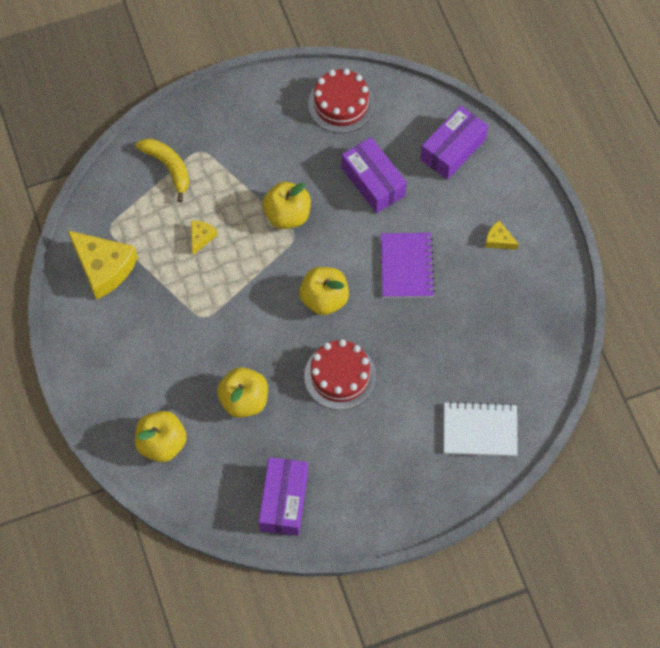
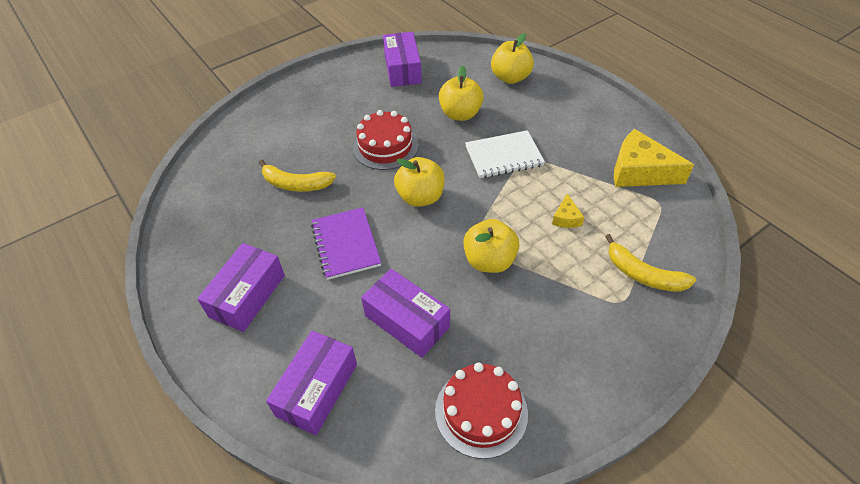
camera: 165 degrees right, 15 degrees down
(441, 351) = (296, 184): none -> yellow banana
(480, 430) = (253, 139): white notebook -> white notebook (504, 156)
(499, 240) = (247, 296): yellow cheese -> purple box

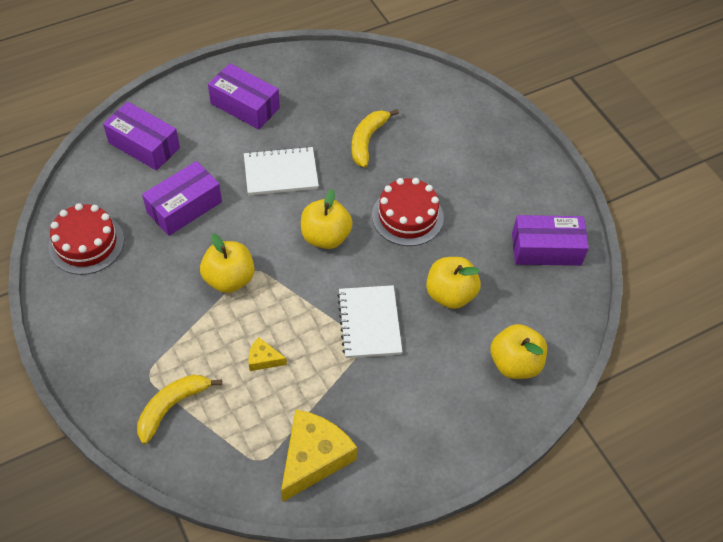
camera: 95 degrees right, 5 degrees up
(345, 244) = (281, 173): purple notebook -> white notebook

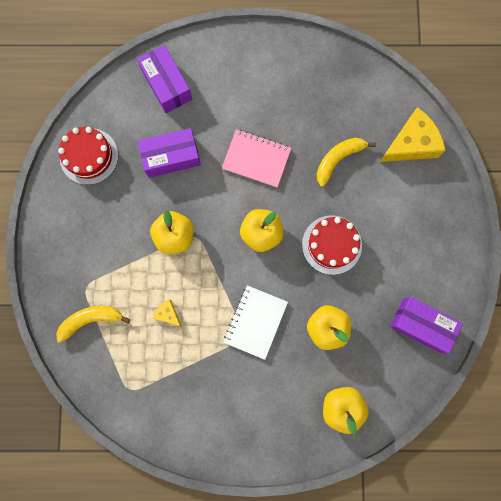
camera: 30 degrees right, 25 degrees up
(245, 106) = (260, 81): purple box -> none
(281, 173) = (256, 159): white notebook -> pink notebook
(314, 458) = (165, 406): yellow cheese -> yellow cheese (411, 144)

